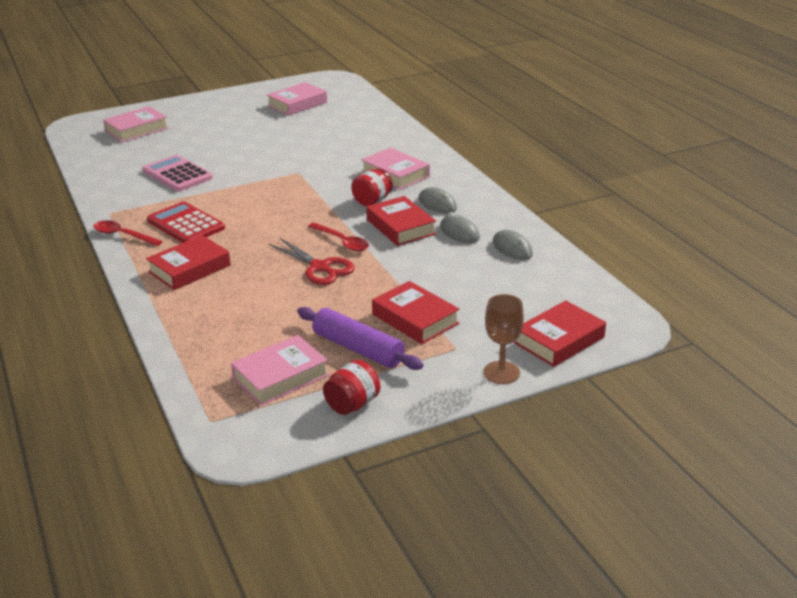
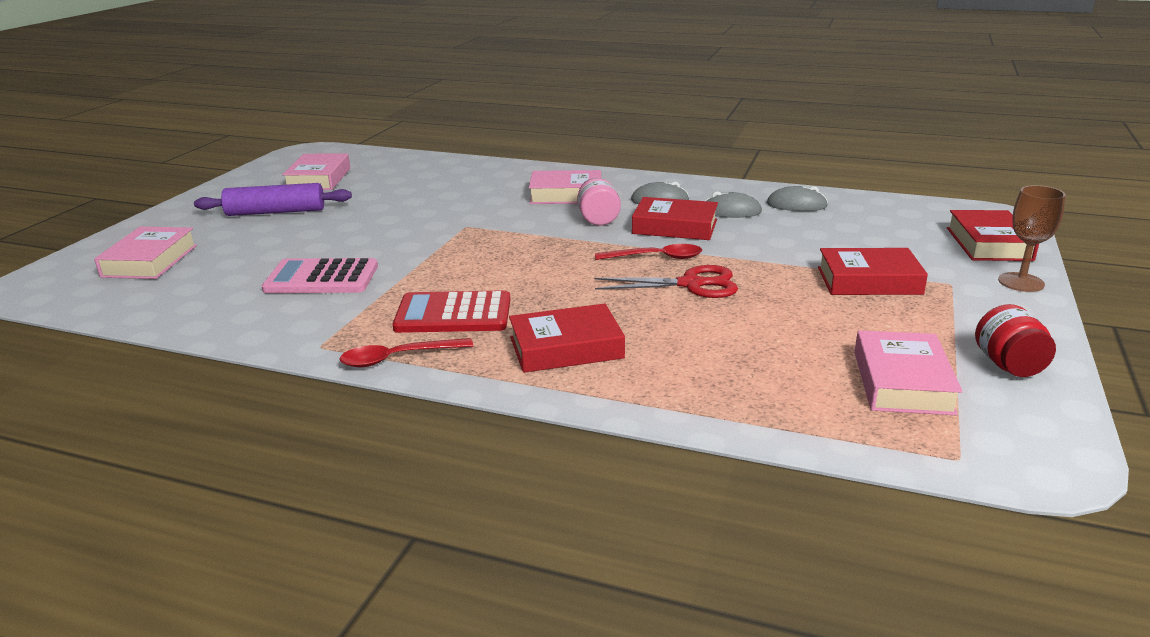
camera: 45 degrees left, 5 degrees down
(190, 269) = (566, 348): red book -> red book turned 75 degrees clockwise
(358, 348) = (893, 324): purple rolling pin -> purple rolling pin (276, 212)
(372, 201) = (598, 219): red jar -> pink jar

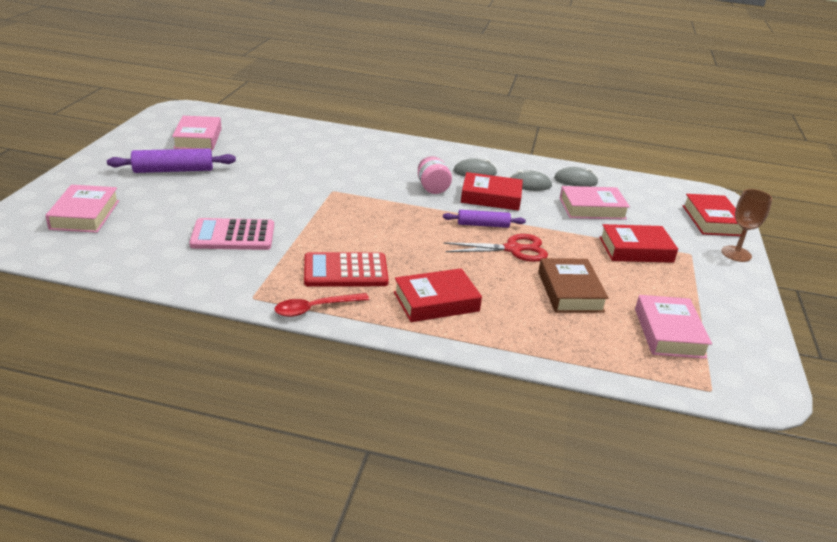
camera: 10 degrees left, 5 degrees up
(566, 195) = (402, 163): pink book -> pink book (592, 208)
(656, 258) = (483, 225): red spoon -> purple rolling pin
(761, 333) = (570, 291): none -> brown book
(1008, 365) = (734, 320): red jar -> none

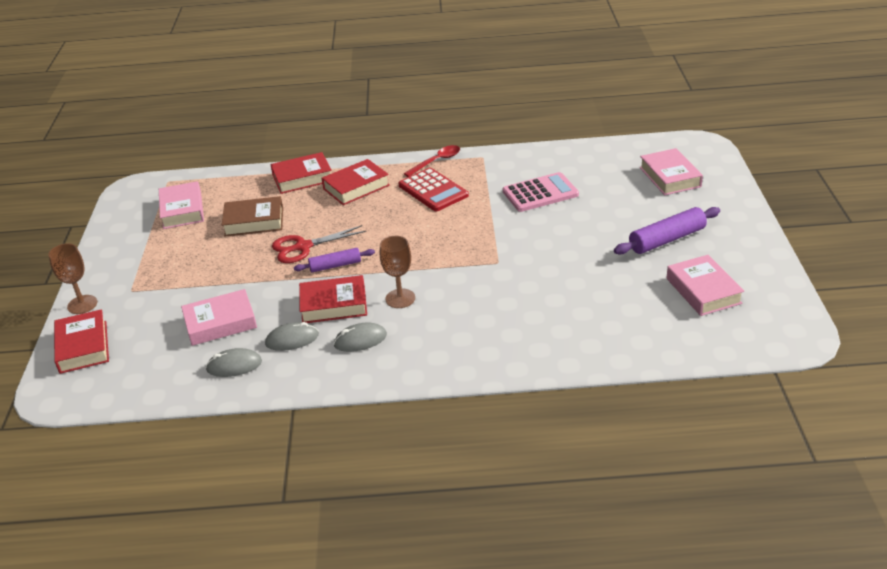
camera: 170 degrees right, 5 degrees up
(345, 271) = (433, 190): red calculator -> red calculator turned 75 degrees clockwise
(432, 188) = (400, 298): pink jar -> brown goblet
(570, 291) = (254, 221): brown book -> brown book turned 75 degrees counterclockwise
(636, 250) = (186, 280): red book -> red book (302, 178)

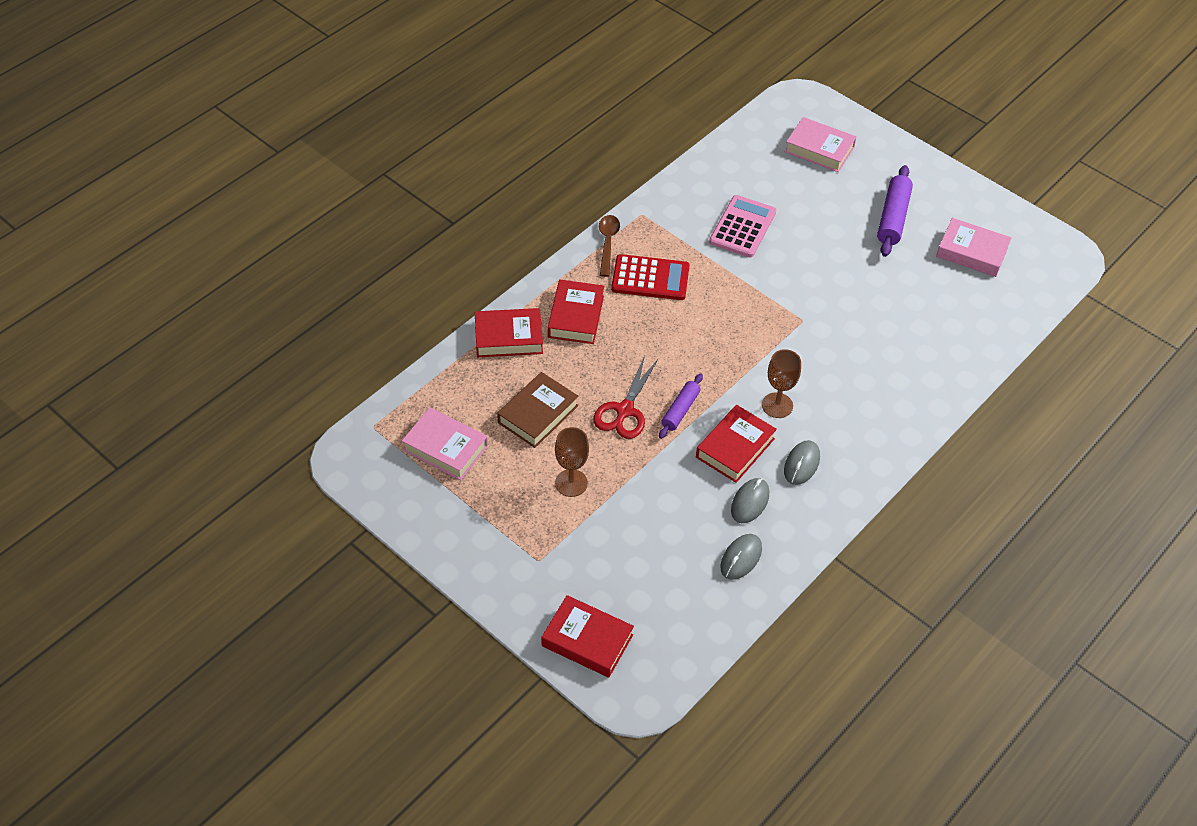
camera: 50 degrees left, 15 degrees up
(82, 304) = (515, 606): brown goblet -> brown goblet (571, 483)
(220, 323) = (669, 531): pink book -> none
(302, 178) = (508, 337): red book -> red book turned 60 degrees clockwise
(436, 161) = (607, 243): red spoon -> brown spoon

